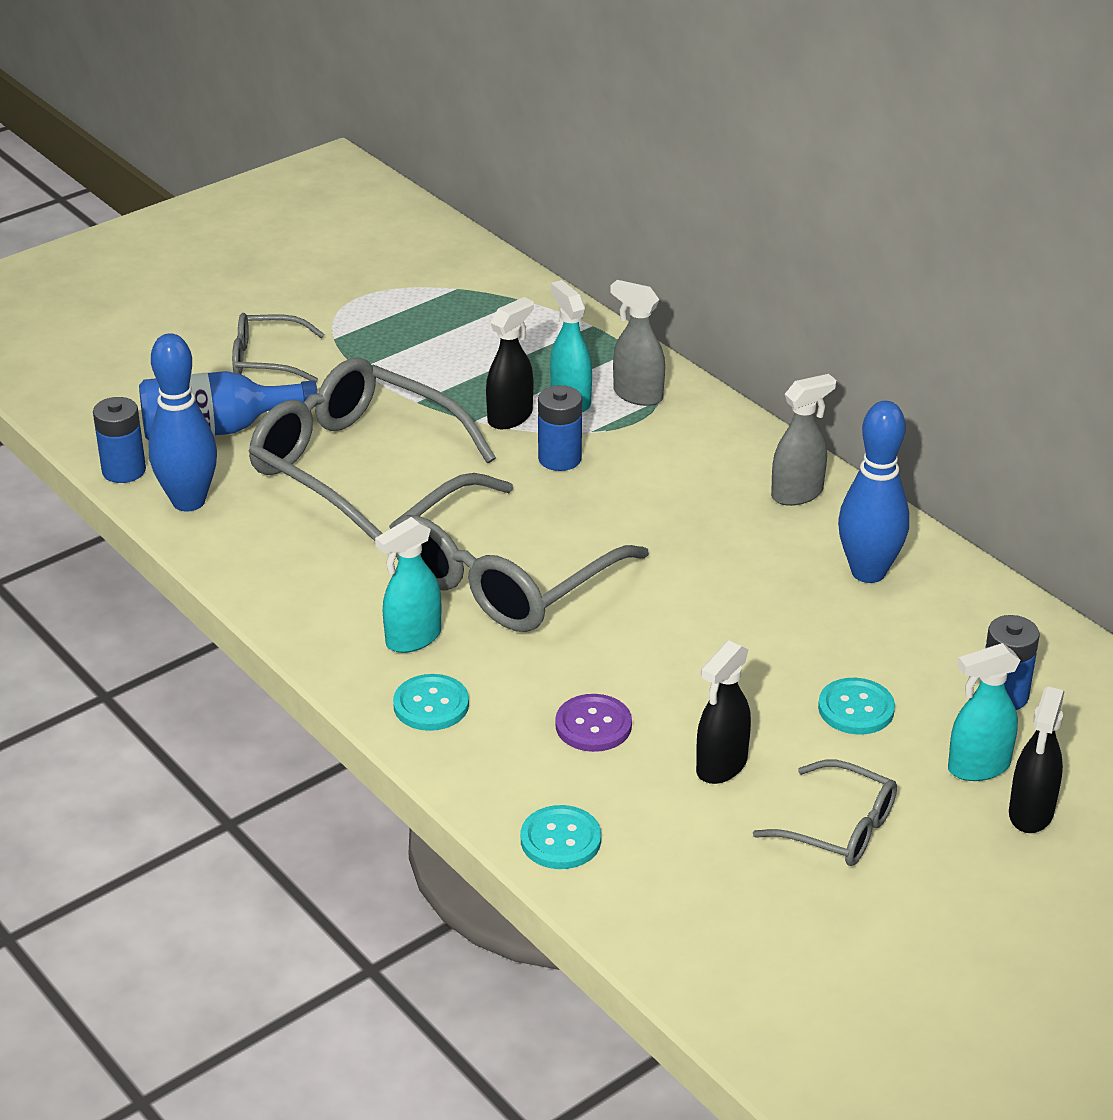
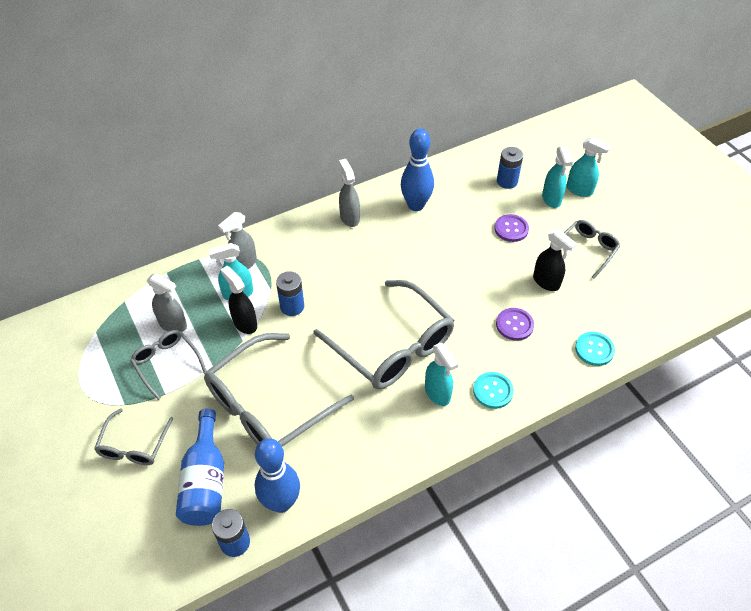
camera: 80 degrees left, 15 degrees up
(414, 359) = (166, 363): none -> grey glasses
(489, 351) = (173, 324): none -> grey spray bottle
(856, 709) = (511, 229): turquoise button -> purple button
(1031, 813) = (579, 190): black spray bottle -> turquoise spray bottle

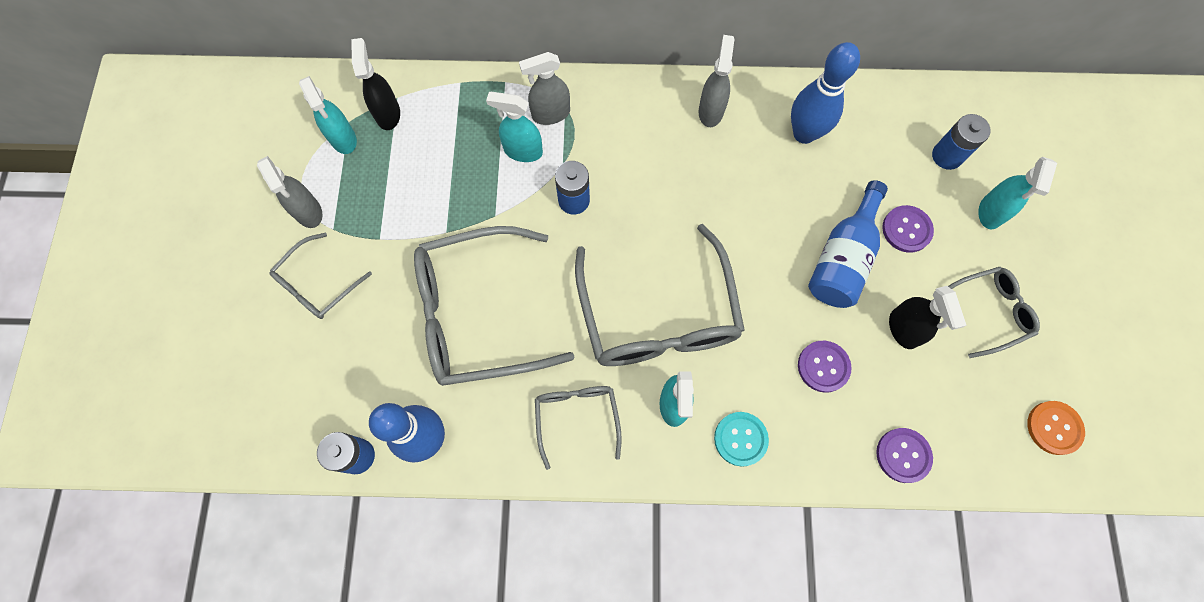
camera: 30 degrees right, 20 degrees up
(166, 363) = (400, 201): grey glasses -> grey glasses (577, 417)
(173, 324) = (432, 155): grey spray bottle -> grey spray bottle (308, 212)
(206, 481) = (366, 368): blue bottle -> blue bottle (843, 258)
(244, 323) = (509, 194): black spray bottle -> black spray bottle (388, 114)
(579, 190) = (1039, 218): turquoise spray bottle -> turquoise spray bottle (343, 139)
(594, 349) = (903, 455): turquoise button -> purple button
(664, 292) = (1054, 428): none -> orange button

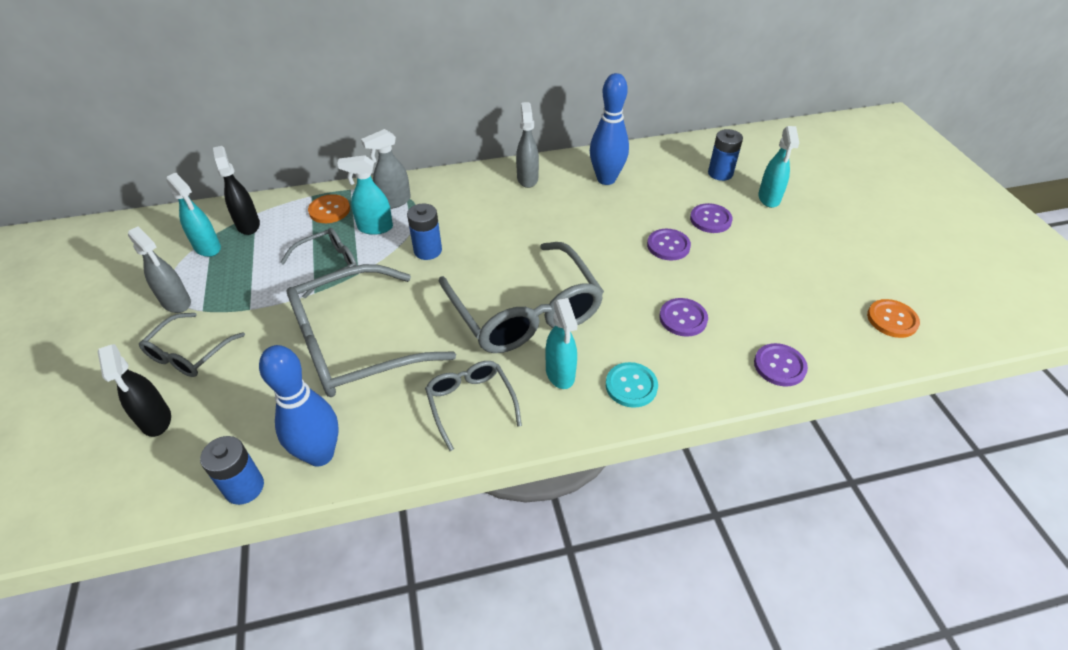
camera: 15 degrees left, 25 degrees down
(477, 111) = (329, 210): none -> orange button
(843, 258) = (668, 246): blue bottle -> purple button
(903, 329) = (737, 280): black spray bottle -> black spray bottle (156, 420)
(990, 311) = (800, 256): grey glasses -> grey glasses (329, 265)

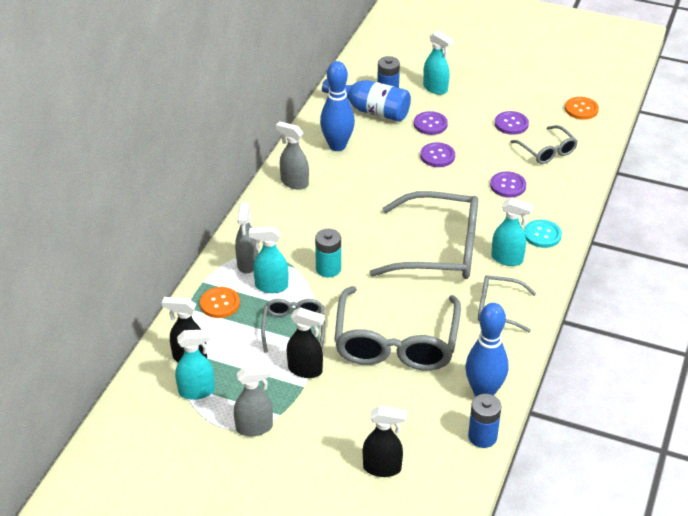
camera: 55 degrees left, 5 degrees down
(188, 354) = (325, 434): grey glasses -> grey glasses (547, 151)
(274, 299) = (305, 370): none -> black spray bottle
(375, 228) = (271, 286): turquoise spray bottle -> turquoise spray bottle turned 60 degrees clockwise
(428, 250) = (328, 269): blue battery -> turquoise battery
(681, 175) = (371, 110): none -> blue bottle
(779, 366) = (577, 170): purple button -> purple button (511, 124)

